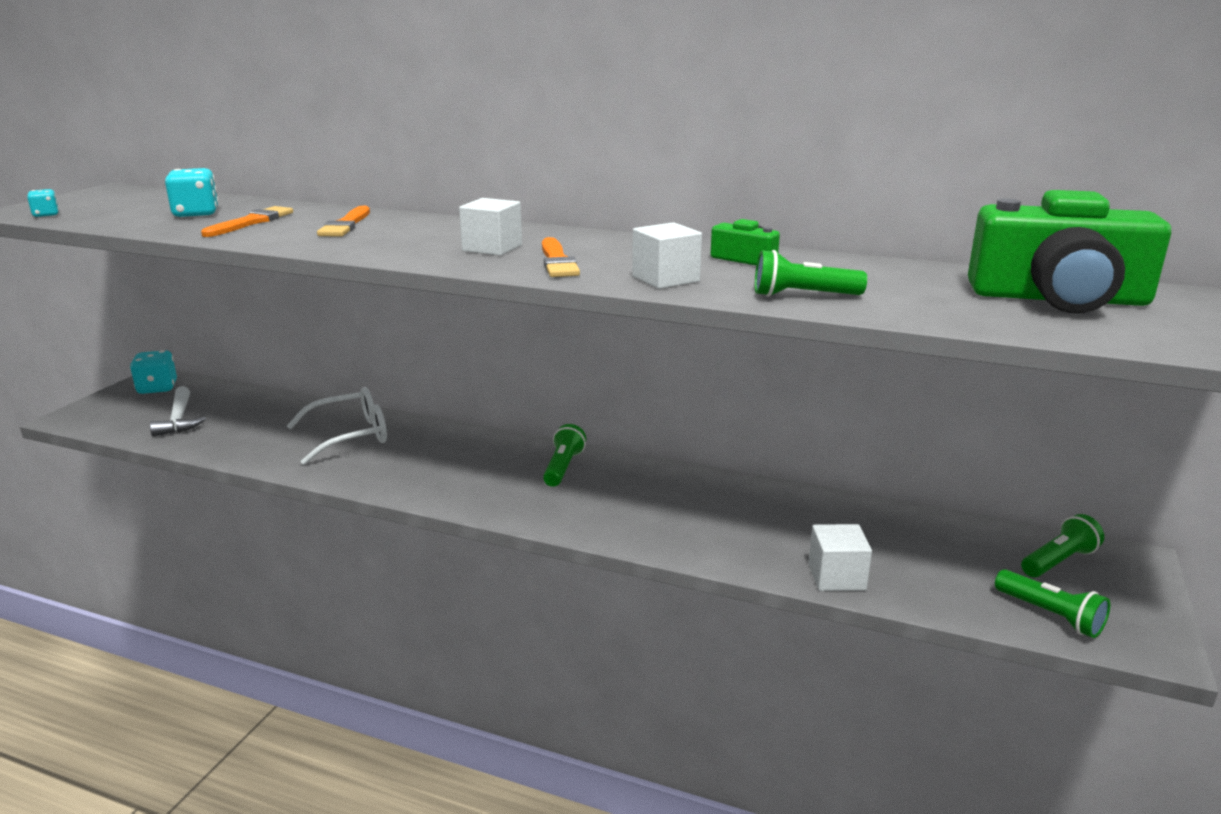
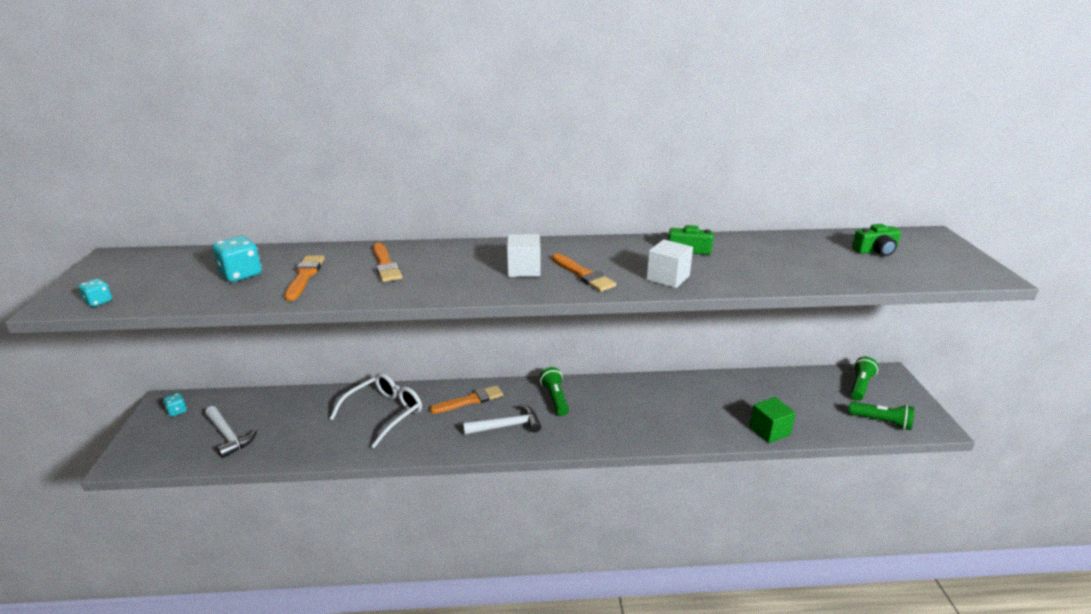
camera: 25 degrees left, 5 degrees up
(157, 388) = (177, 411): turquoise dice -> turquoise dice, size x0.56
(457, 446) = (470, 400): none -> orange brush
(473, 481) = (506, 426): none -> white hammer
(802, 296) = (758, 276): green flashlight -> none
(836, 577) = (769, 431): white cube -> green cube
(1058, 298) = (875, 251): green camera -> green camera, size x0.45

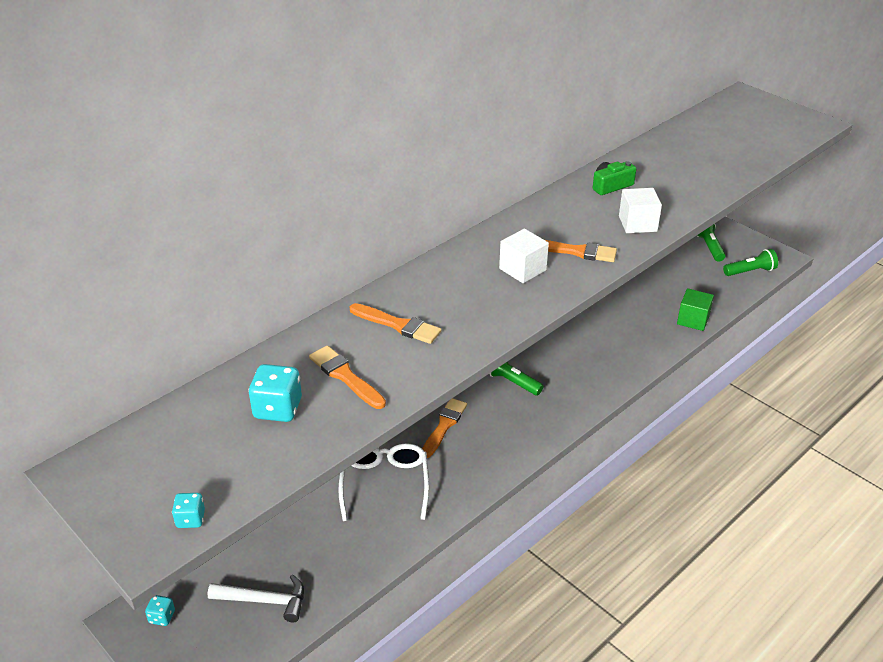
camera: 40 degrees left, 10 degrees up
(506, 426) = (506, 430): white hammer -> none
(875, 251) = (730, 129): green camera -> none

